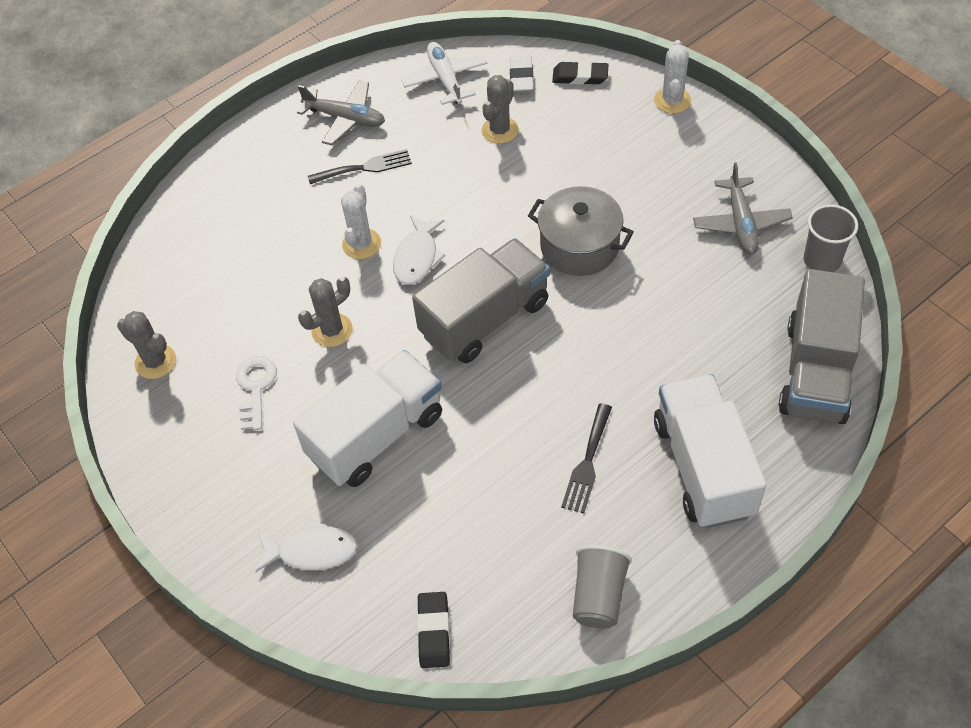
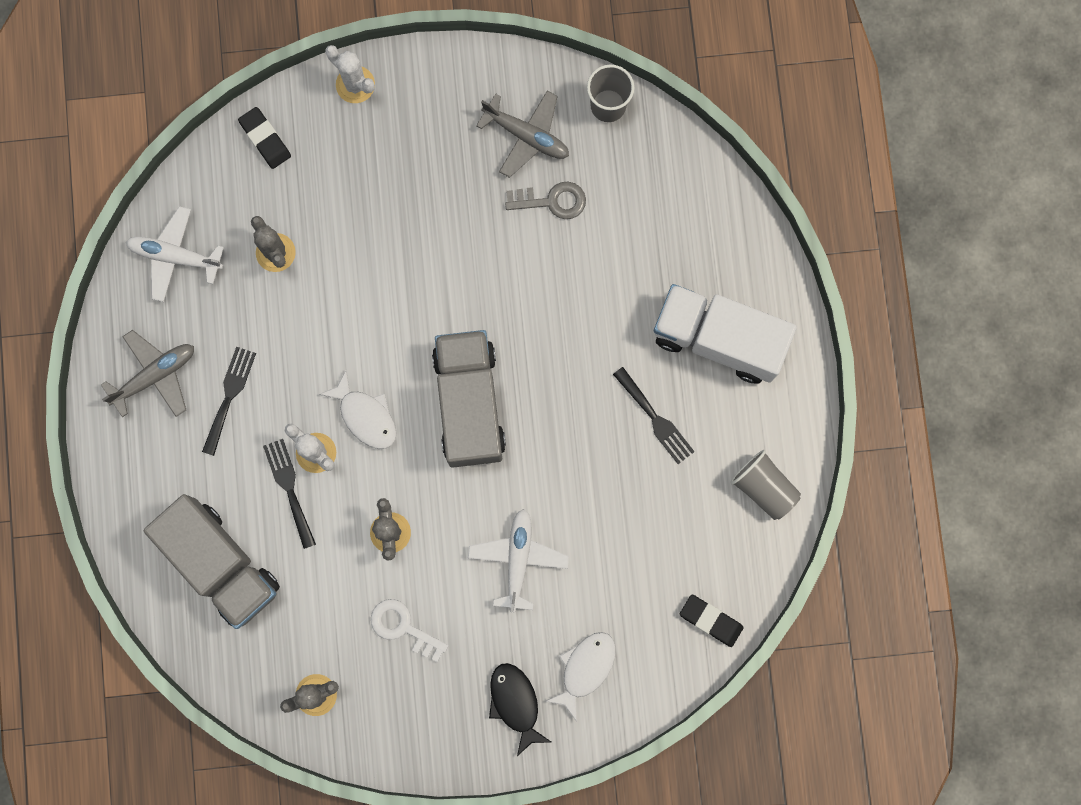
camera: 60 degrees left, 25 degrees up
(242, 513) = (515, 703): none -> black fish
(319, 244) = (289, 488): none -> black fork
(376, 435) = (518, 559): white truck -> white plane
(521, 77) = (225, 189): white eraser -> none
(579, 246) = (453, 278): grey pot -> none
(580, 76) = (265, 139): black eraser -> black eraser turned 75 degrees counterclockwise
(705, 271) = (552, 201): none -> grey key
(815, 371) = (700, 194): grey truck -> grey truck (221, 564)

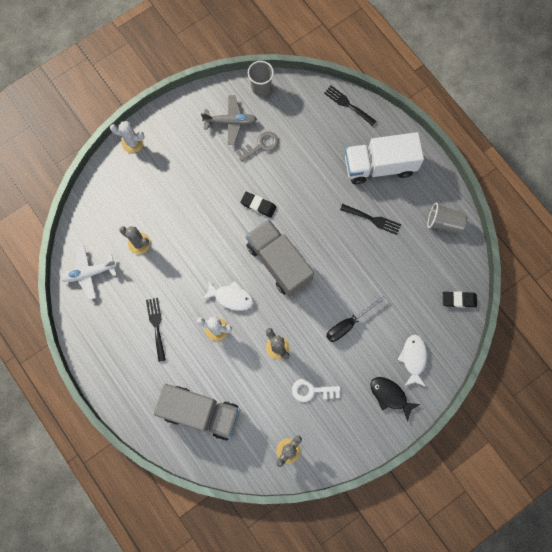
camera: 30 degrees left, 5 degrees down
(155, 376) = (112, 337): grey plane -> none
(265, 139) = (102, 192): black eraser -> black eraser (258, 205)
(289, 488) = (213, 354): black fork -> black fork (348, 104)
(518, 559) = (348, 324): white plane -> black screwdriver

